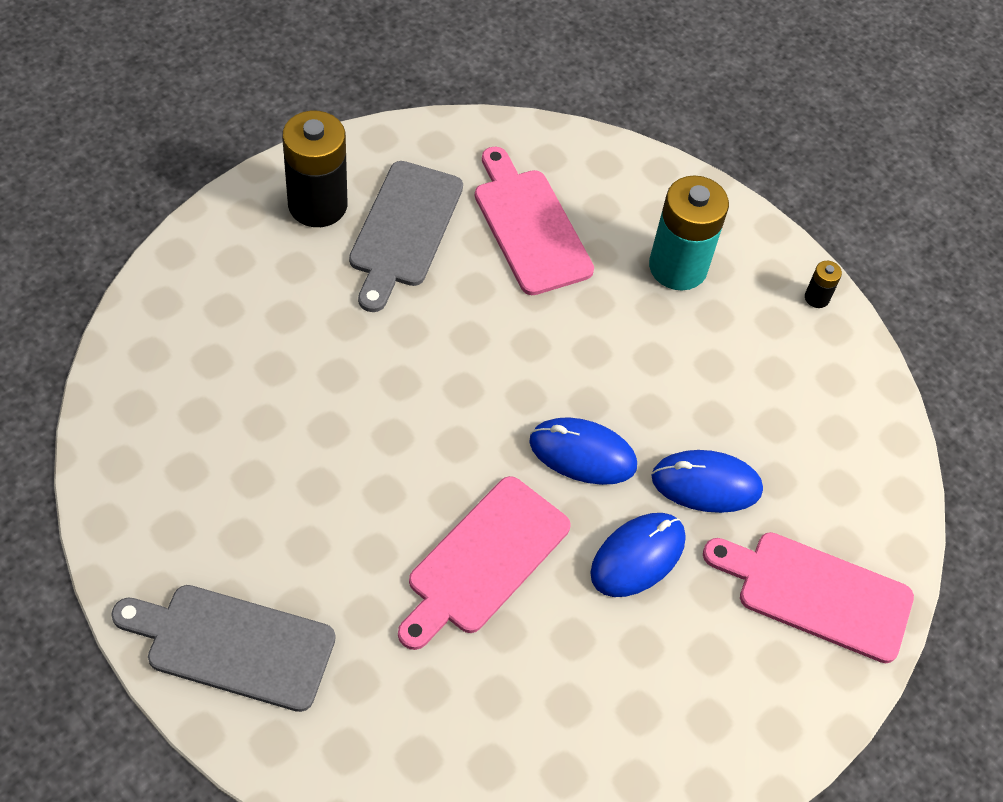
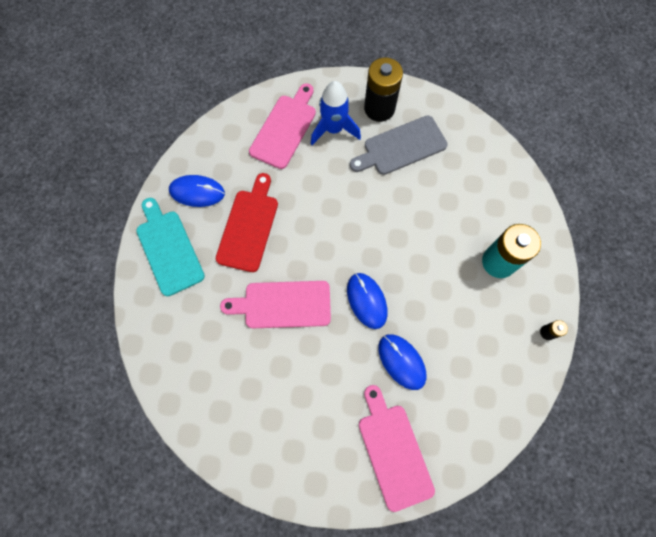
camera: 55 degrees right, 15 degrees up
(233, 646) = (168, 249): grey cutting board -> turquoise cutting board
(285, 281) = (333, 129): none -> blue rocket
(316, 507) = (248, 226): none -> red cutting board
(529, 226) = (454, 189): pink cutting board -> pink cutting board (284, 128)
(638, 556) = (340, 362): blue mouse -> blue mouse (197, 192)

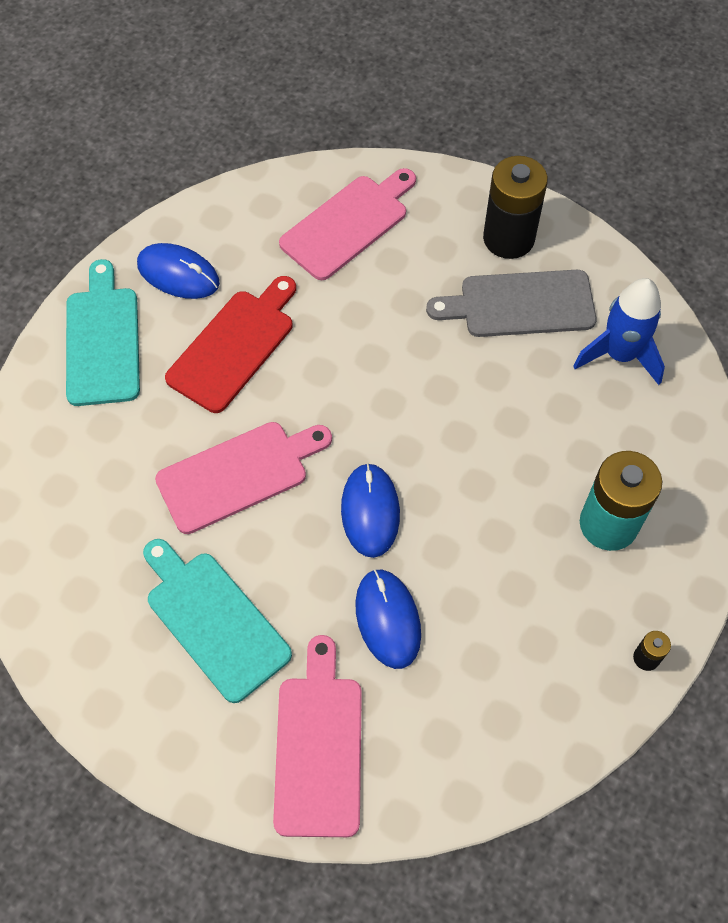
camera: 20 degrees right, 10 degrees down
(283, 305) = (238, 474): pink cutting board -> pink cutting board turned 135 degrees clockwise
(304, 399) = (213, 621): none -> turquoise cutting board
(333, 129) = (423, 247): blue rocket -> blue rocket (619, 355)

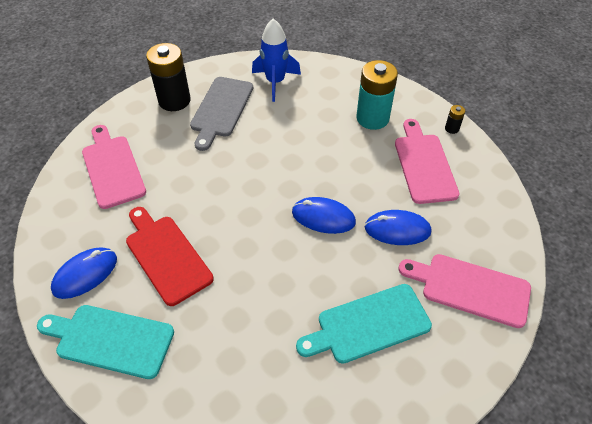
camera: 70 degrees left, 10 degrees down
(238, 474) = (266, 280): pink cutting board -> pink cutting board (424, 165)

